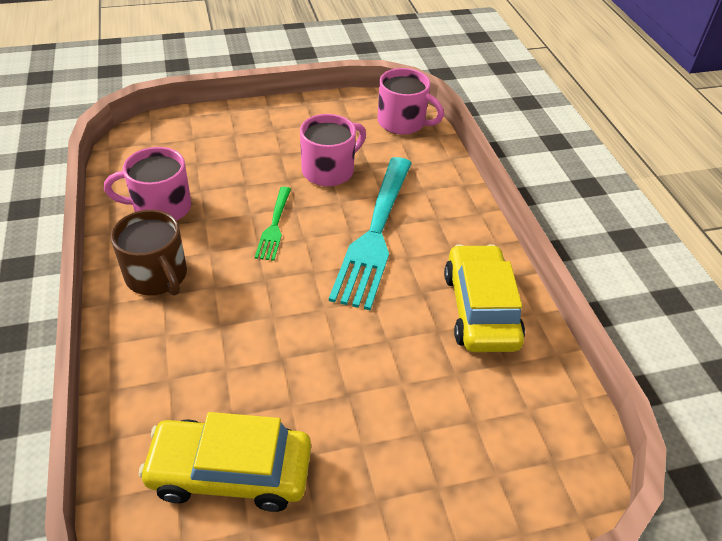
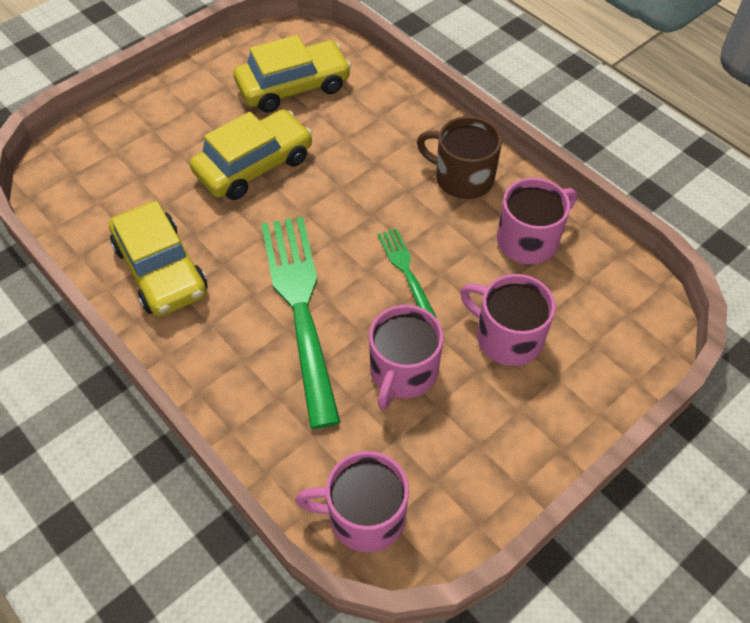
camera: 155 degrees right, 10 degrees up
(243, 161) = (507, 337): none -> pink mug
(342, 378) = (254, 165): none -> yellow car
(375, 233) = (301, 308): turquoise fork -> green fork

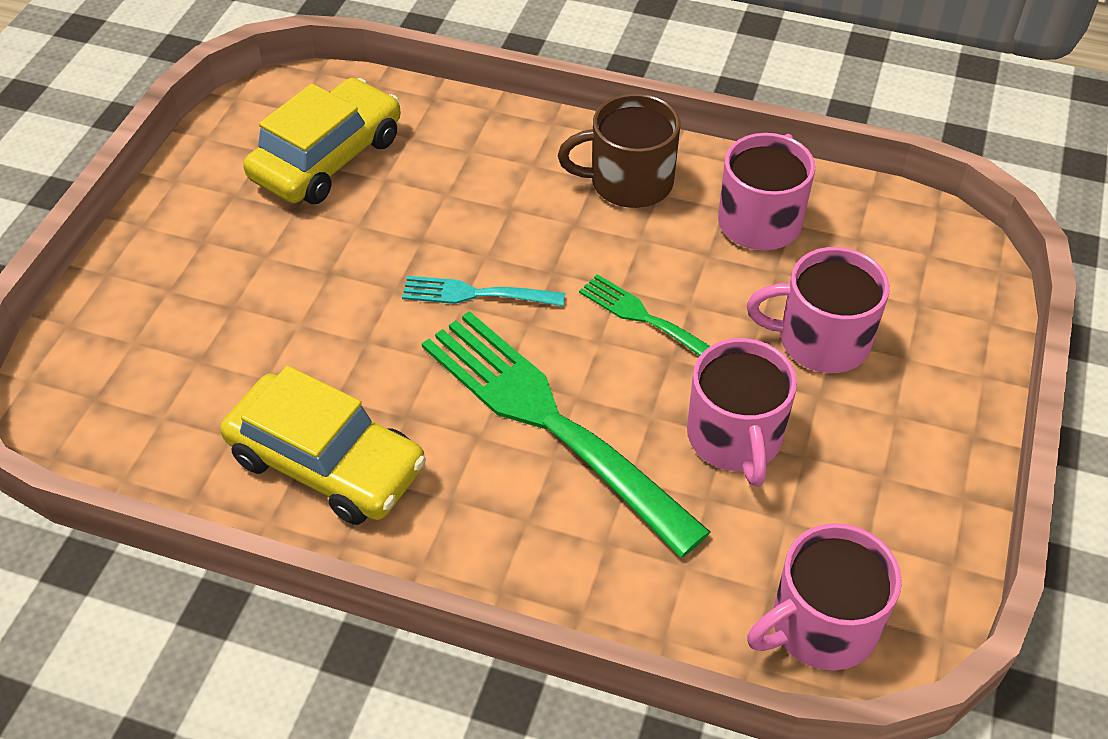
camera: 30 degrees left, 5 degrees down
(254, 165) = (351, 276): yellow car -> none
(317, 208) = (477, 294): none -> turquoise fork

